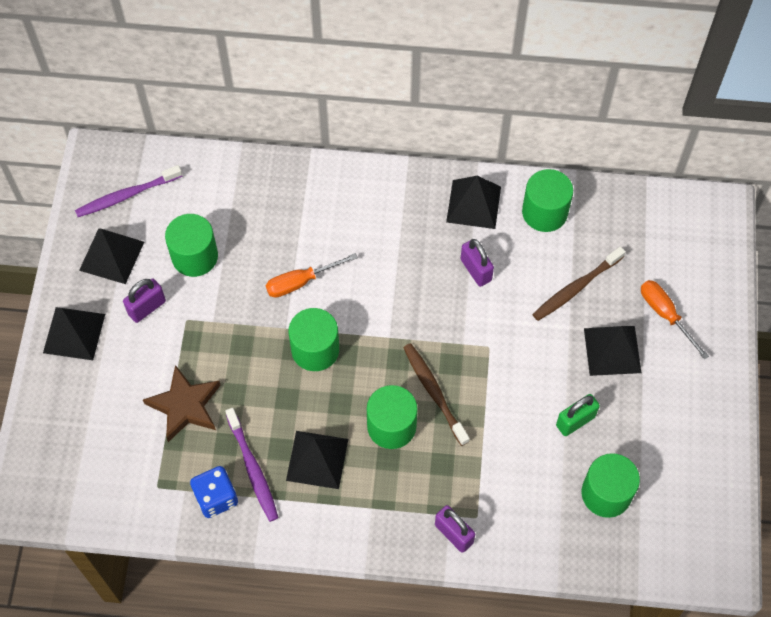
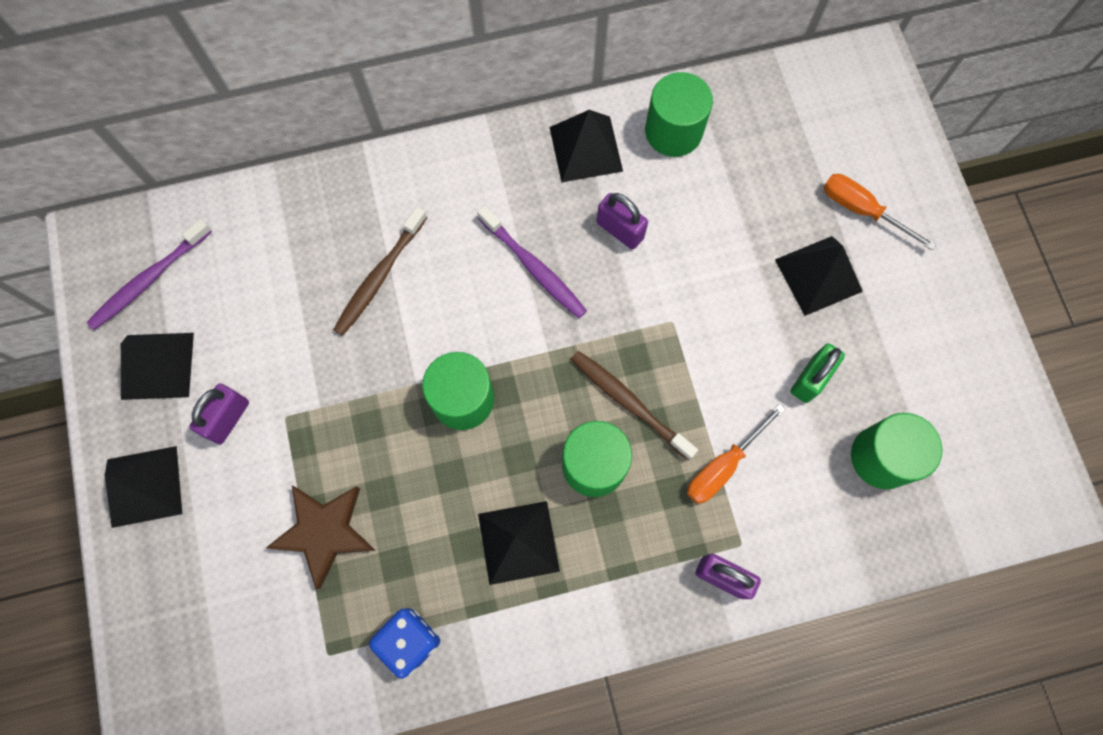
camera: 20 degrees left, 10 degrees up
(195, 256) = (266, 330): green cylinder -> none
(253, 469) = (442, 585): purple toothbrush -> purple toothbrush (534, 267)
(301, 282) = (412, 318): orange screwdriver -> orange screwdriver (723, 465)
(576, 288) = (746, 212): brown toothbrush -> brown toothbrush (379, 276)

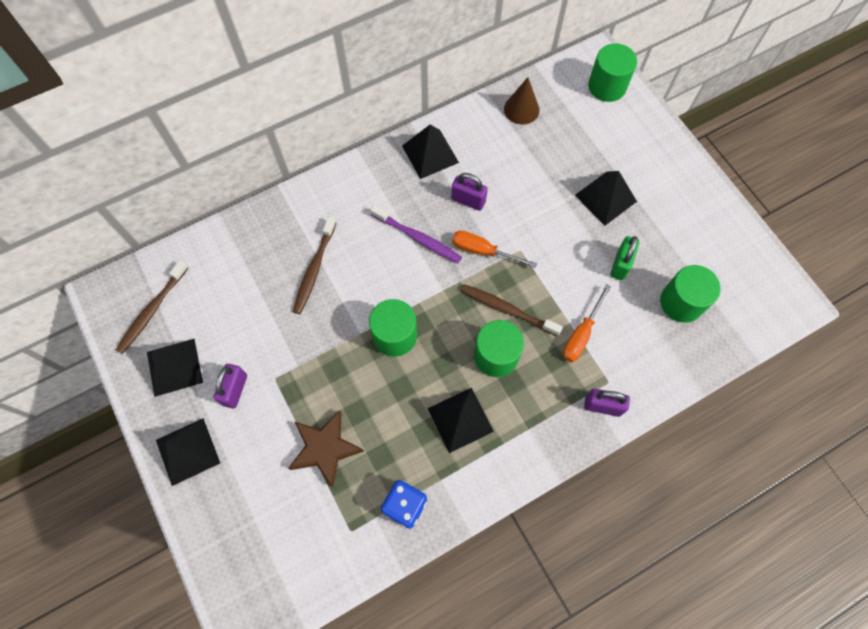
camera: 15 degrees left, 5 degrees down
(149, 279) = (152, 310): purple toothbrush -> brown toothbrush
(673, 131) = (484, 130): green cylinder -> green cylinder (607, 86)
(735, 113) = (521, 109): none -> brown cone
(861, 210) = (620, 151): orange screwdriver -> orange screwdriver (483, 251)

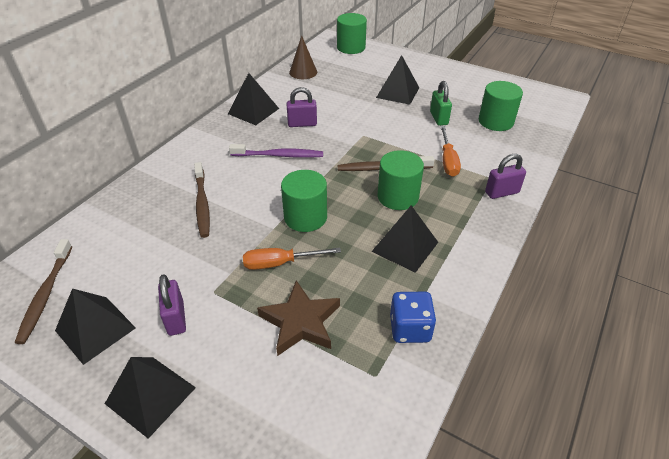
camera: 30 degrees left, 25 degrees down
(483, 251) = (336, 145): orange screwdriver -> orange screwdriver (280, 263)

